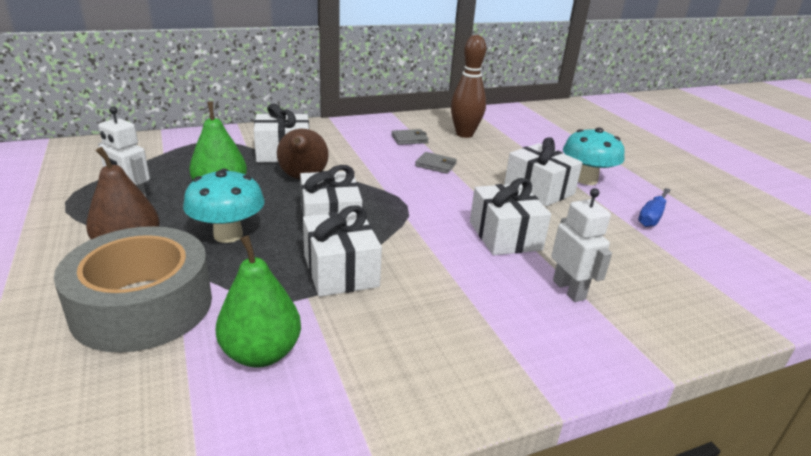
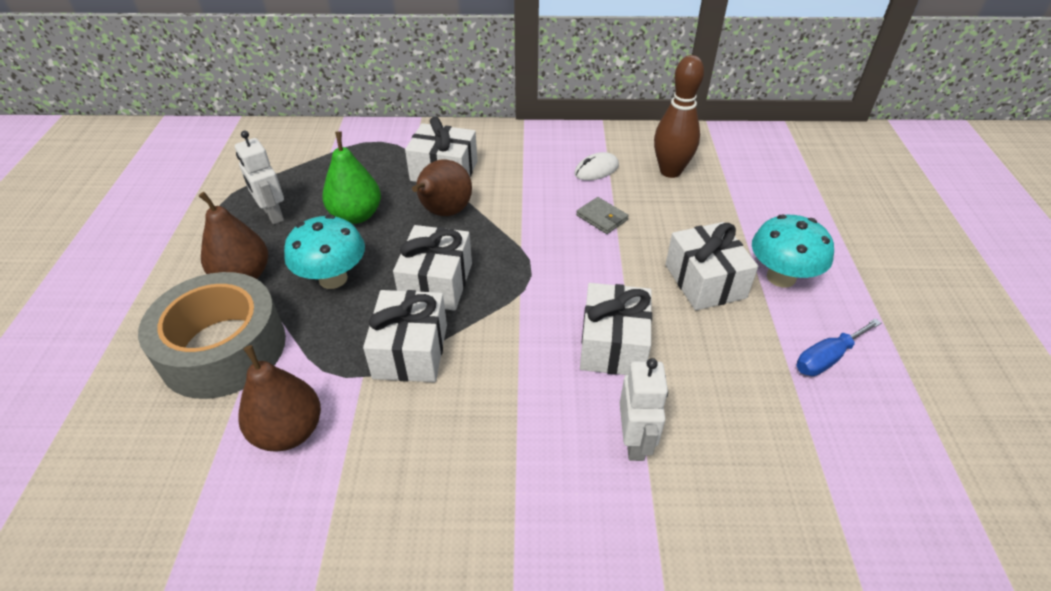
camera: 25 degrees right, 15 degrees up
(261, 353) = (289, 431): green pear -> brown pear
(409, 139) = (596, 170): grey wallet -> white mouse

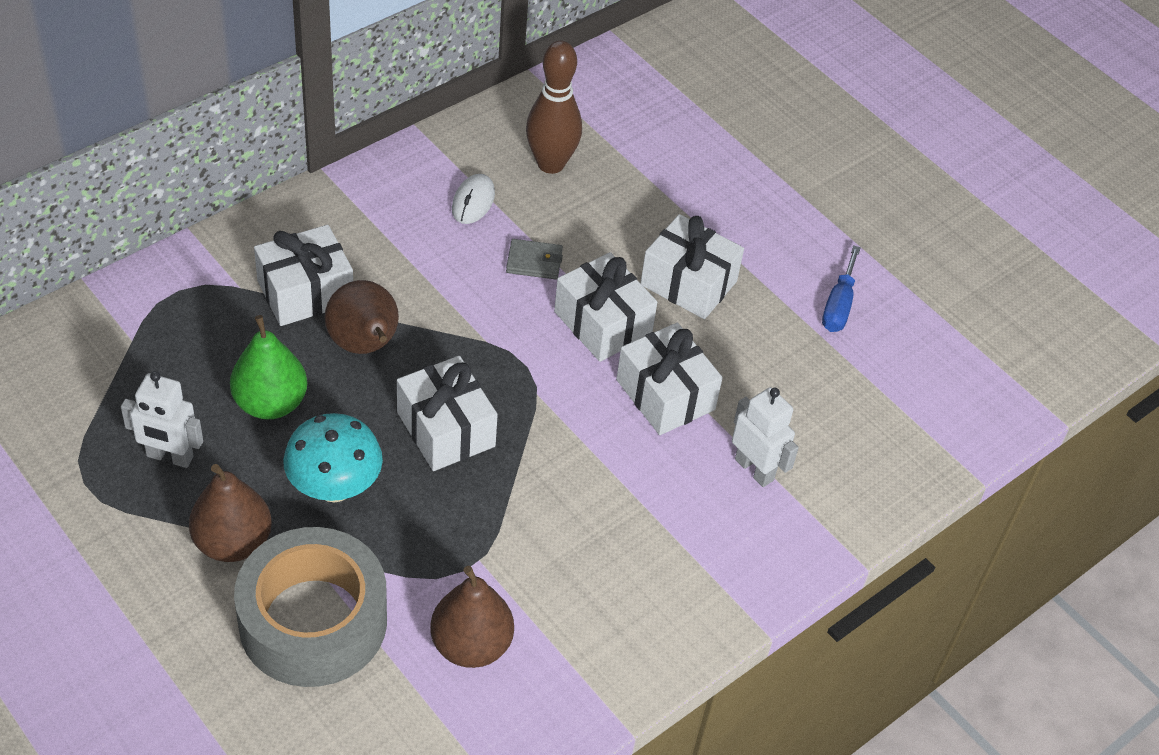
camera: 45 degrees left, 5 degrees up
(410, 351) = (496, 510): white gift -> white gift (602, 323)
(781, 277) = (748, 241): turquoise mushroom -> none

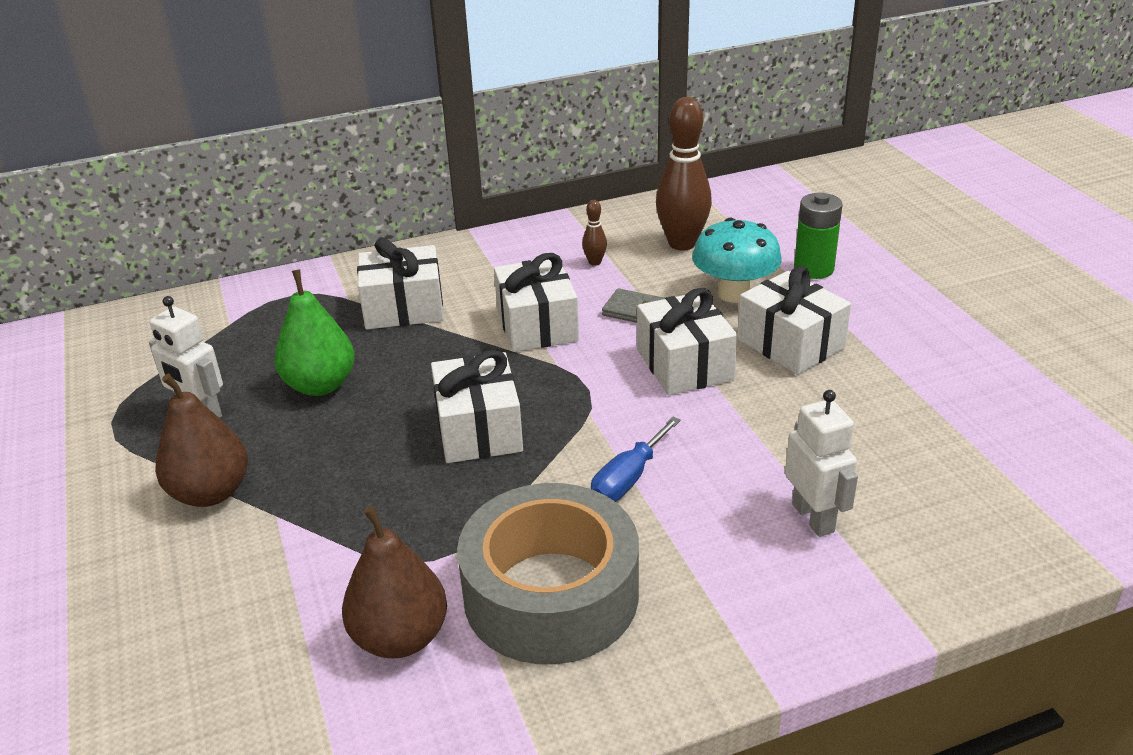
camera: 25 degrees right, 15 degrees down
(313, 621) = (243, 579): grey tape -> grey tape (551, 594)
(334, 487) = (339, 461): turquoise mushroom -> turquoise mushroom (734, 294)
(365, 345) = (435, 353): brown pear -> none
(473, 202) = (595, 262): white mouse -> brown bowling pin
(665, 394) = (730, 433): white gift -> white gift (537, 325)
(685, 183) = (813, 269): none -> green battery
(838, 305) = (959, 381): blue screwdriver -> blue screwdriver (628, 479)

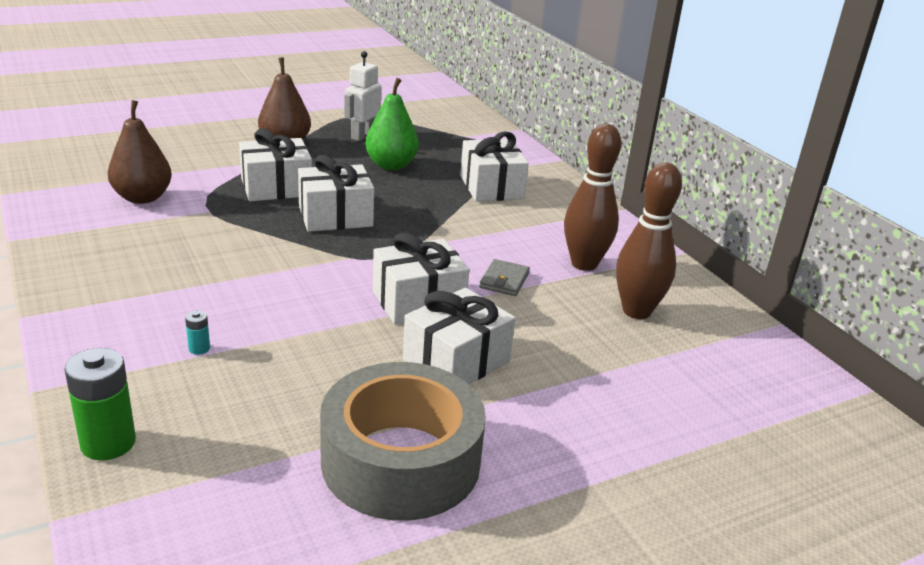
camera: 80 degrees right, 5 degrees down
(537, 325) = (473, 237): white gift -> white gift (276, 187)
(551, 594) = (158, 241): grey tape -> grey tape (401, 461)
(595, 262) = (584, 264): brown bowling pin -> brown bowling pin, size x2.26
(628, 479) = (268, 270): blue screwdriver -> none
(734, 294) = (544, 335): turquoise mushroom -> none
(813, 269) = (609, 391): green battery -> green battery (108, 443)
(813, 517) = (199, 348): white robot -> turquoise battery

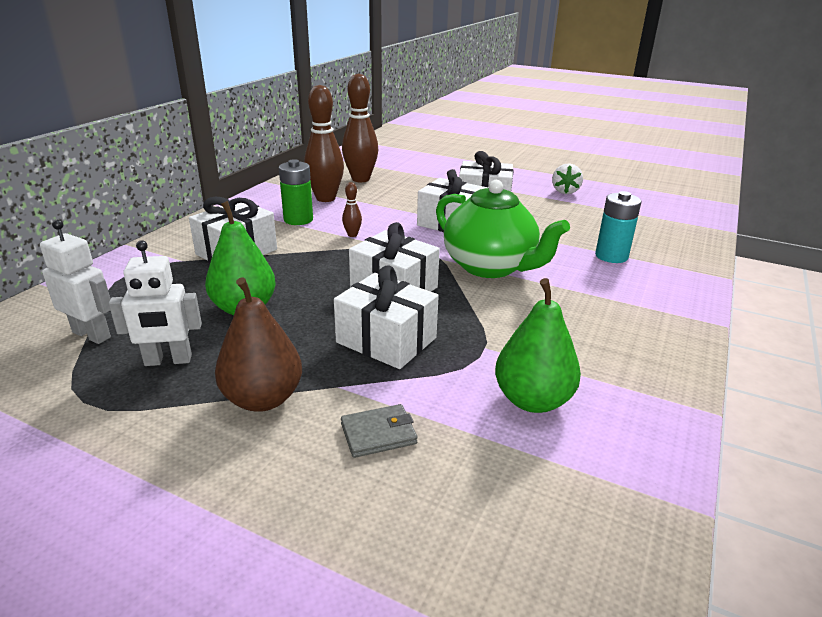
camera: 125 degrees left, 0 degrees up
(108, 443) = (695, 242): green battery -> green battery (298, 220)
(143, 198) = (532, 400): brown pear -> green pear
(199, 348) = (611, 256): turquoise battery -> turquoise battery, size x2.16
(298, 270) = (490, 267): none -> green teapot
(401, 461) = (565, 191): grey tape -> white strawberry
(424, 127) = (92, 334): none -> white robot
(462, 240) = (352, 235): none -> brown bowling pin
(504, 280) = (385, 211): grey wallet -> grey wallet (378, 434)

